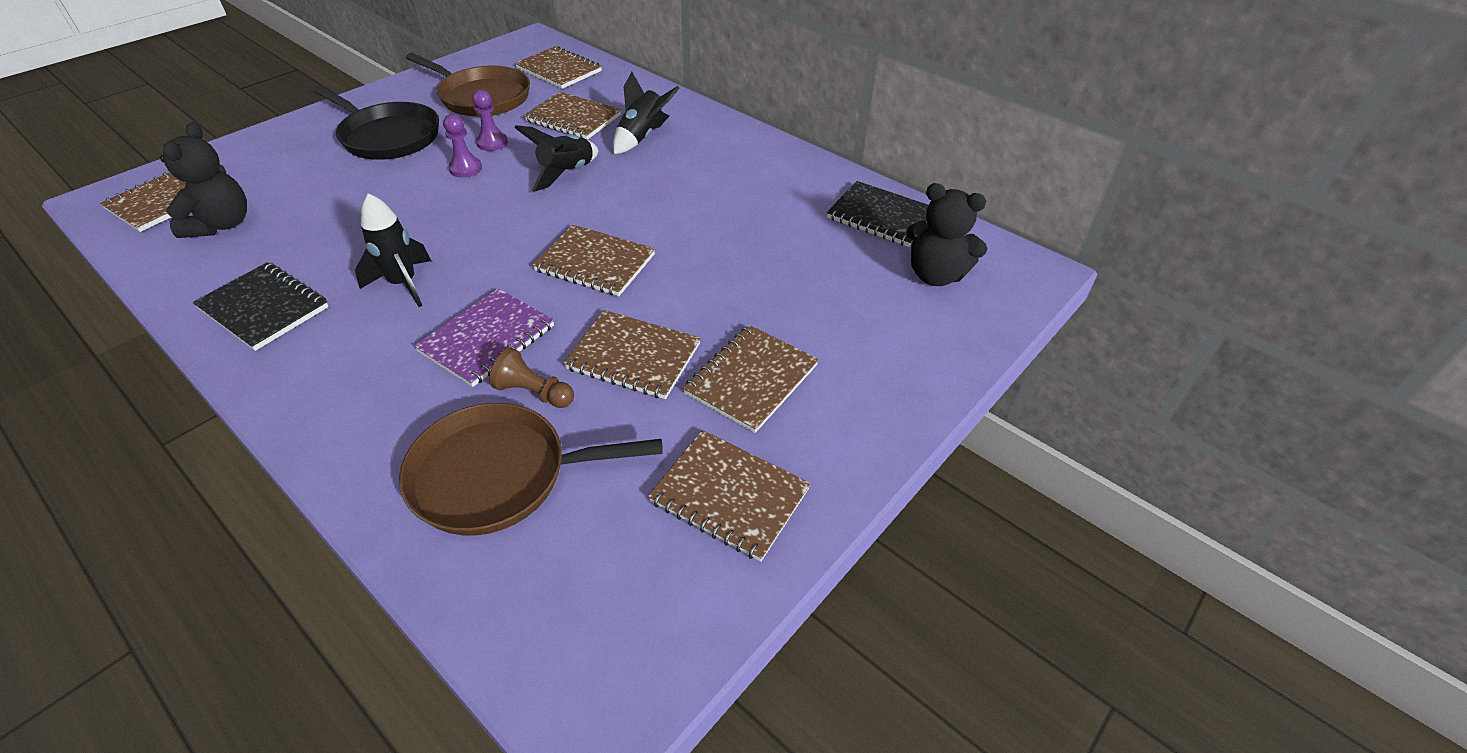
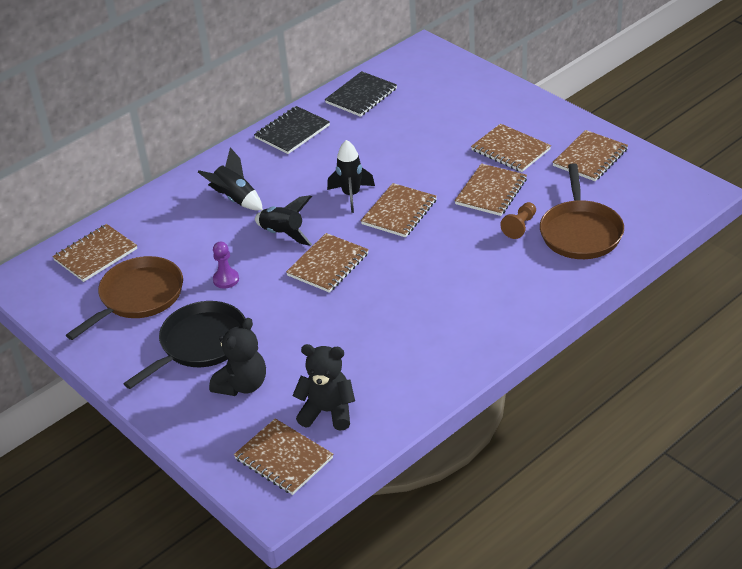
camera: 80 degrees left, 5 degrees down
(264, 308) = (436, 358): black notebook -> black notebook (292, 132)
(403, 284) = (415, 296): black rocket -> black rocket (351, 195)
(465, 169) = (265, 289): purple pawn -> none
(487, 339) = (473, 250): purple notebook -> none
(573, 118) = (194, 238): brown notebook -> brown notebook (328, 265)
(935, 275) = (424, 82): black teddy bear -> black teddy bear (242, 385)

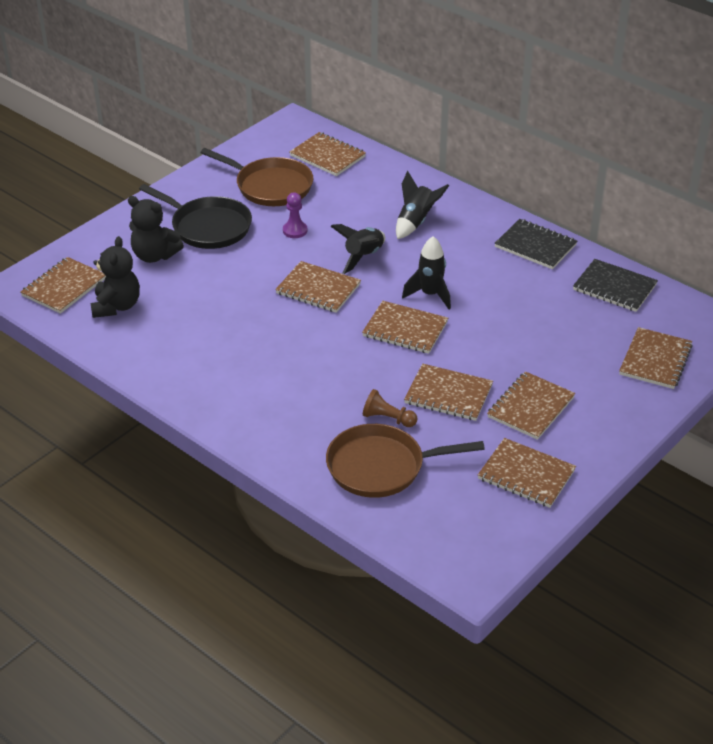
camera: 80 degrees right, 0 degrees up
(458, 85) = (655, 360): none -> brown notebook

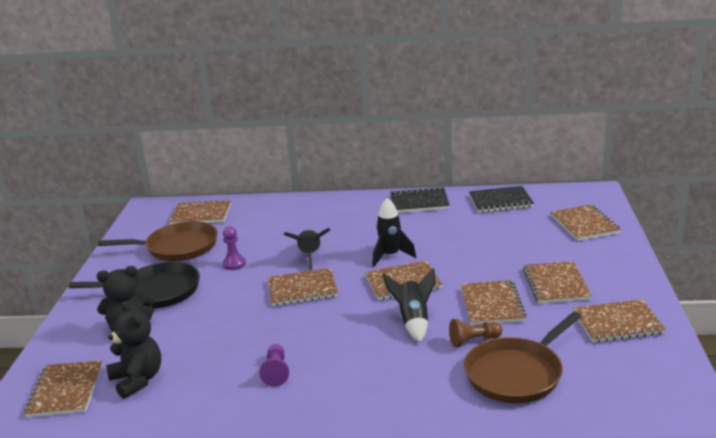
camera: 35 degrees left, 15 degrees down
(213, 357) = (276, 372): none -> purple pawn
(416, 222) = (320, 223): black rocket -> black rocket (413, 321)
(448, 394) = (492, 304): brown notebook -> brown notebook turned 75 degrees counterclockwise

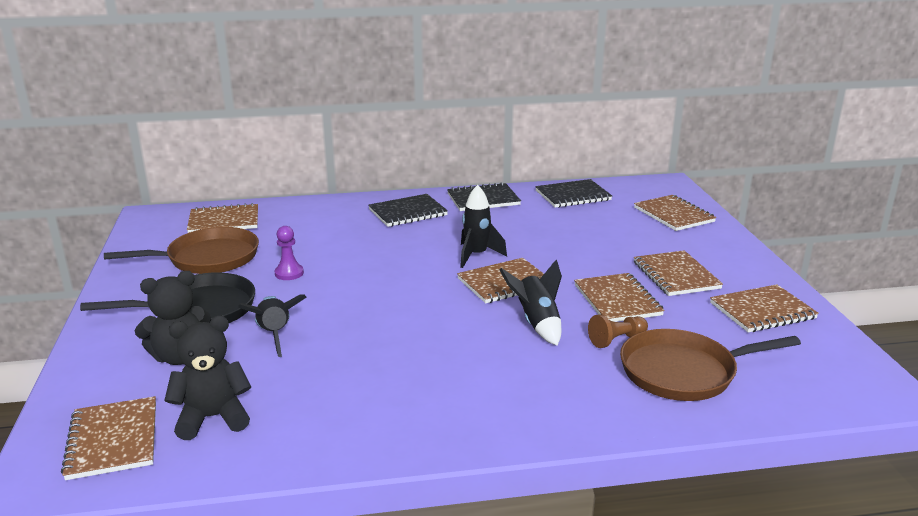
camera: 15 degrees left, 0 degrees up
(138, 380) = (213, 418): black teddy bear -> black teddy bear turned 60 degrees counterclockwise
(276, 372) = (395, 393): purple pawn -> none
(302, 289) = (387, 296): brown notebook -> none
(310, 256) = (381, 261): black rocket -> black rocket (274, 335)
(350, 212) = (408, 212): none -> black notebook
(516, 374) = (683, 372): brown pan -> brown pan turned 45 degrees clockwise

